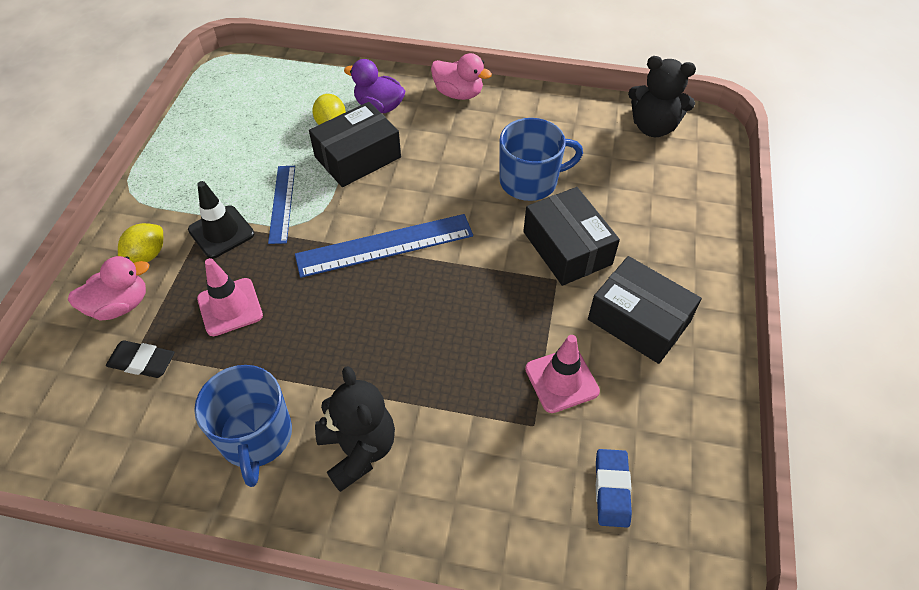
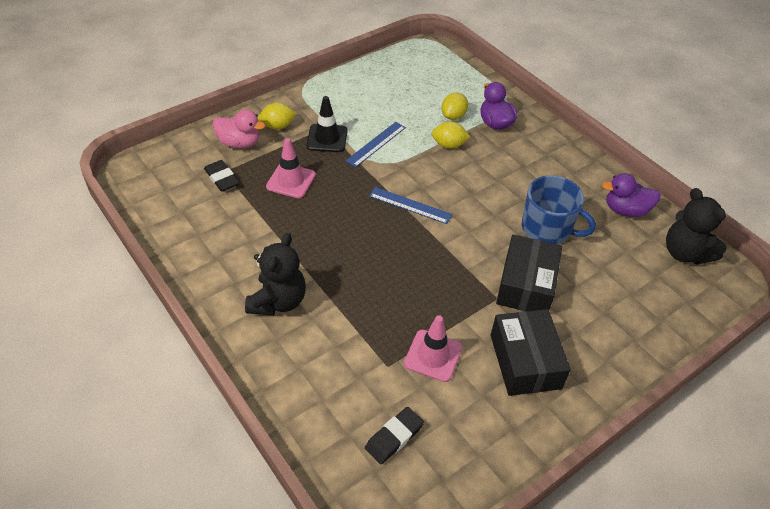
camera: 40 degrees right, 5 degrees down
(255, 436) = (236, 255): blue mug -> none
(358, 157) = (448, 145): black box -> yellow lemon
(384, 245) = (410, 205): blue ruler -> blue ruler, size x0.61
(458, 93) = (558, 146): pink duck -> none
(573, 119) = (625, 210): none -> purple duck
(612, 489) = (394, 437): blue eraser -> black eraser

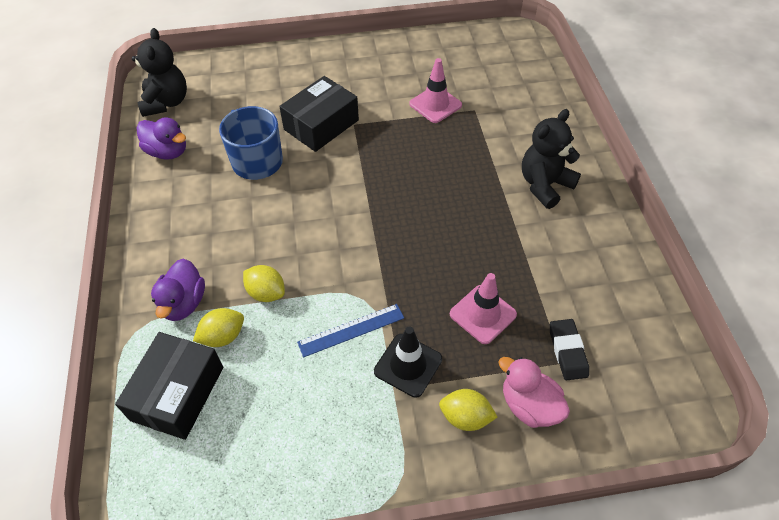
camera: 150 degrees left, 5 degrees up
(394, 437) = (493, 71): black eraser -> none
(410, 205) = (367, 232): blue ruler -> none
(525, 361) = (370, 80): black box -> black box (177, 393)

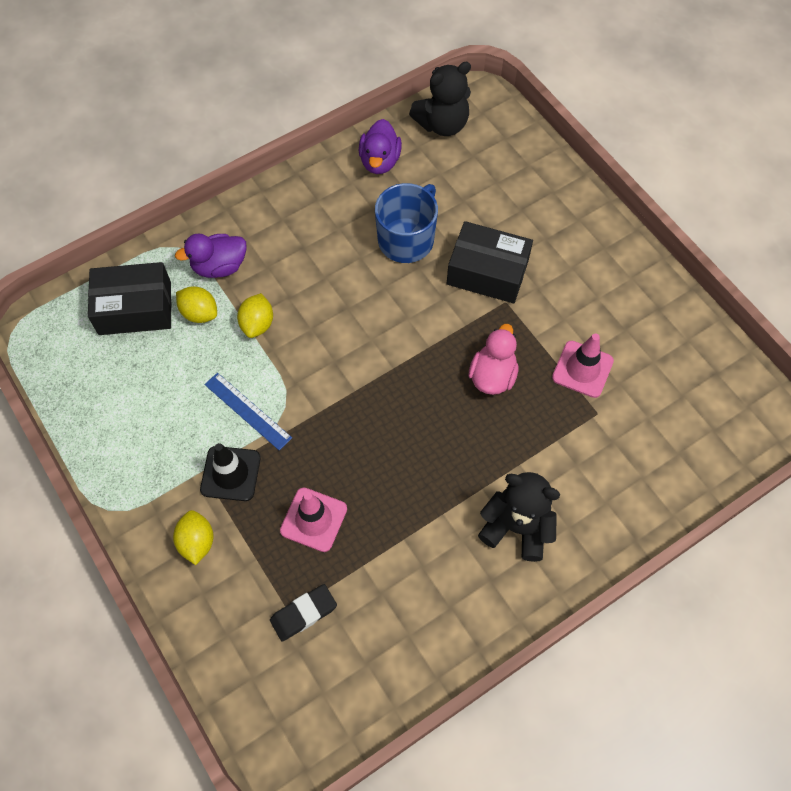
camera: 65 degrees right, 10 degrees up
(529, 405) = (230, 594): pink duck -> pink duck (492, 376)

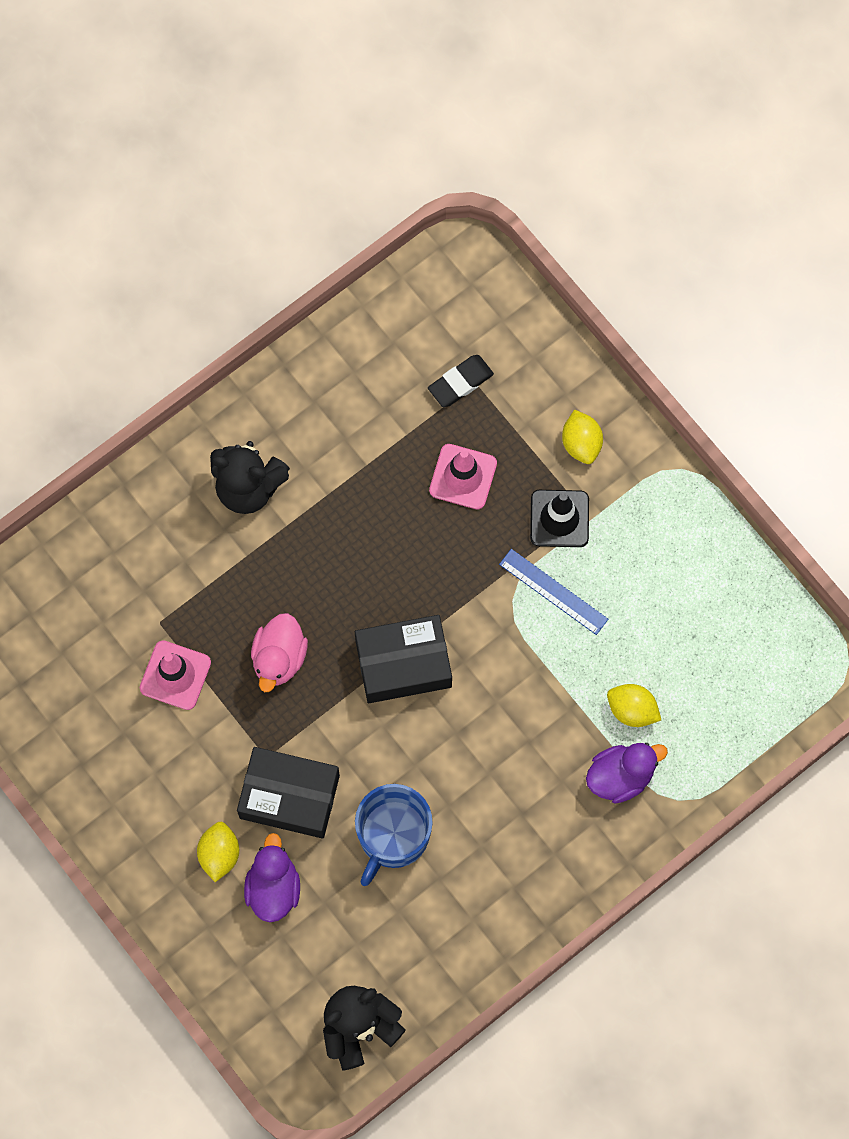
camera: 175 degrees right, 10 degrees up
(135, 308) = (710, 710): black box -> black box (403, 664)
(257, 324) = (560, 701): yellow lemon -> yellow lemon (219, 854)
(380, 161) = (438, 956): purple duck -> purple duck (273, 887)

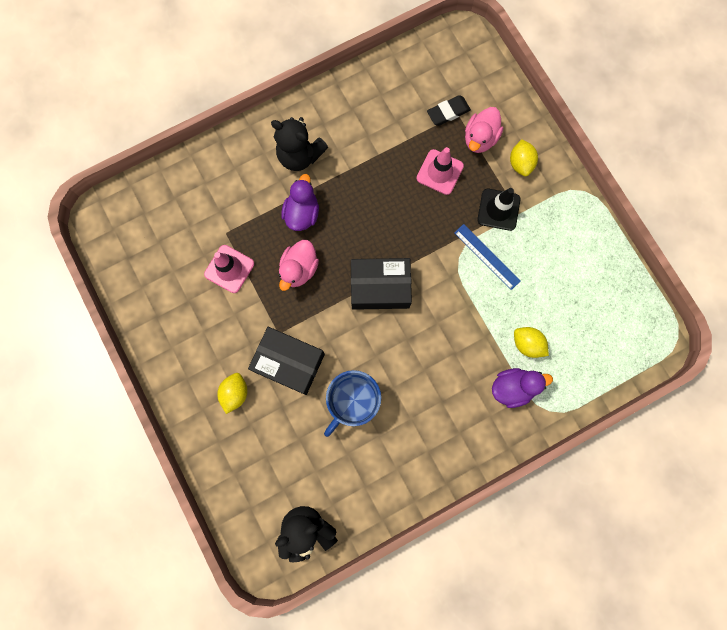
camera: 10 degrees right, 5 degrees up
(273, 887) = (266, 422): purple duck -> purple duck (302, 213)
(515, 415) = (480, 139): none -> pink duck

